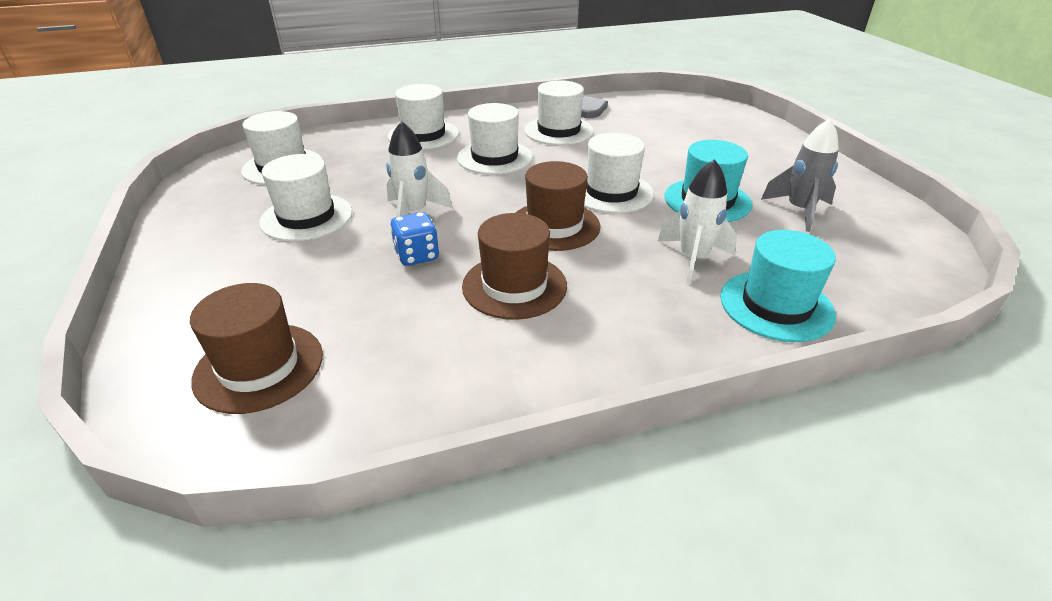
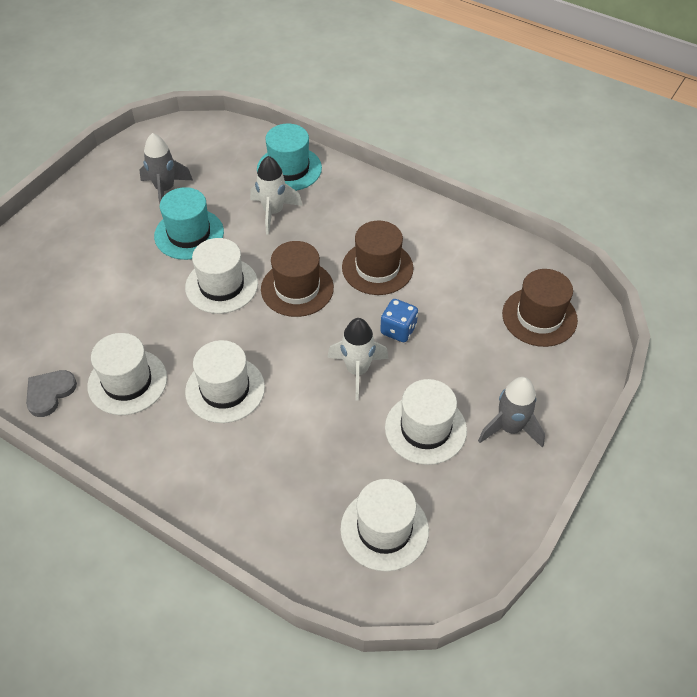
camera: 130 degrees left, 15 degrees up
(219, 257) = (510, 428): none -> grey rocket
(423, 135) = (225, 479): white hat -> none

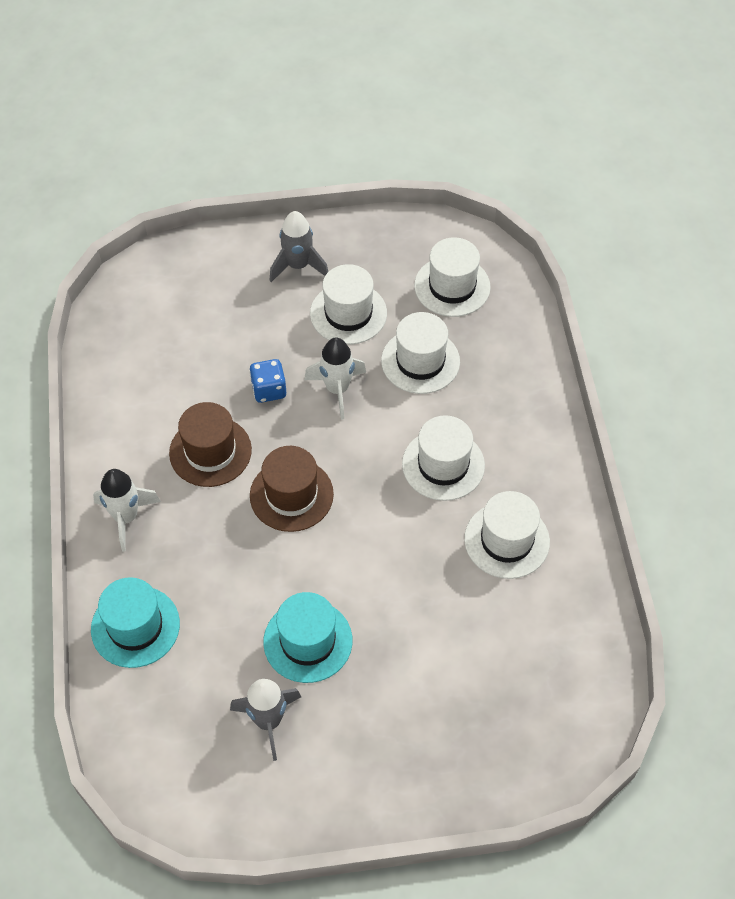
camera: 130 degrees left, 5 degrees up
(49, 393) = (574, 588): grey heart -> none
(221, 285) = (343, 557): white hat -> white hat (420, 361)
(273, 212) = (213, 590): white rocket -> white rocket (126, 517)
(539, 317) = (166, 306): brown hat -> none

